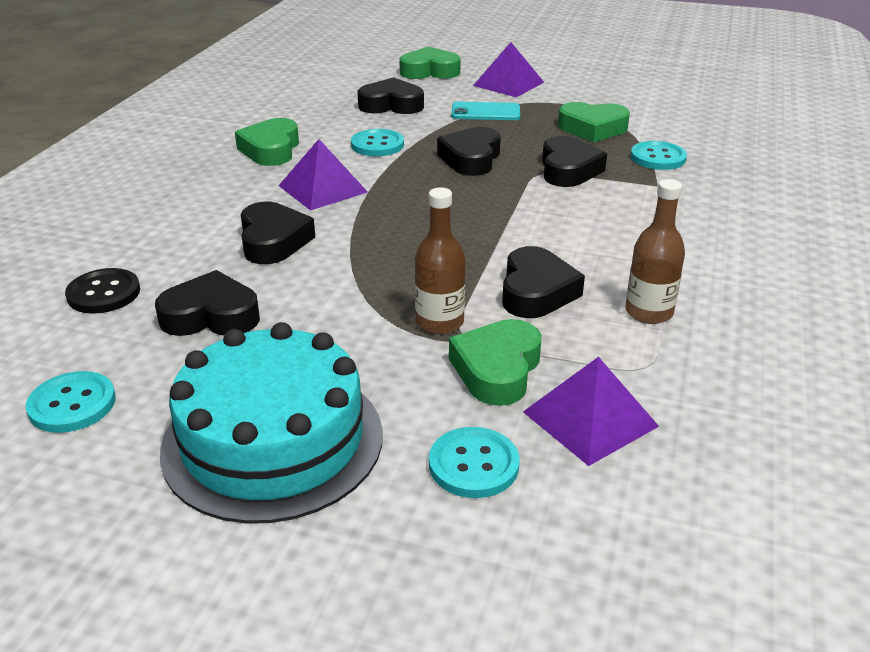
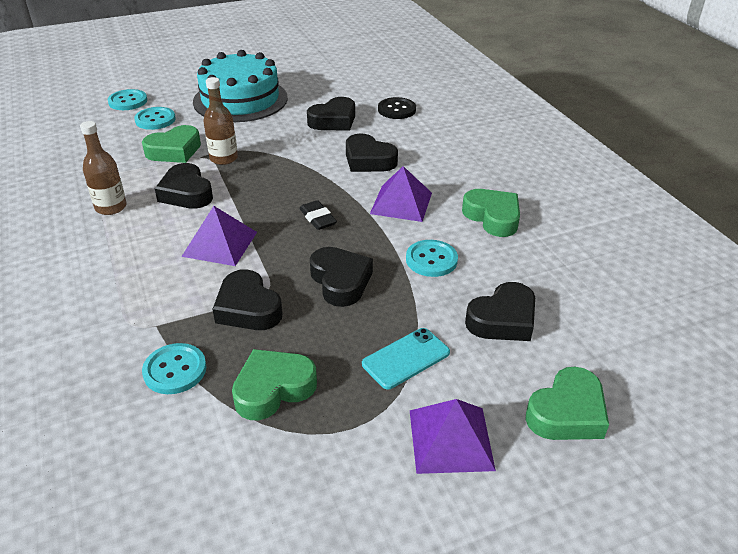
camera: 140 degrees right, 5 degrees up
(72, 404) = (329, 82): turquoise button -> turquoise button (128, 101)
(423, 207) = (317, 218): none -> black eraser
(497, 369) = (174, 151): green heart -> green heart turned 75 degrees clockwise
(590, 418) = (116, 149): purple pyramid -> purple pyramid (220, 244)

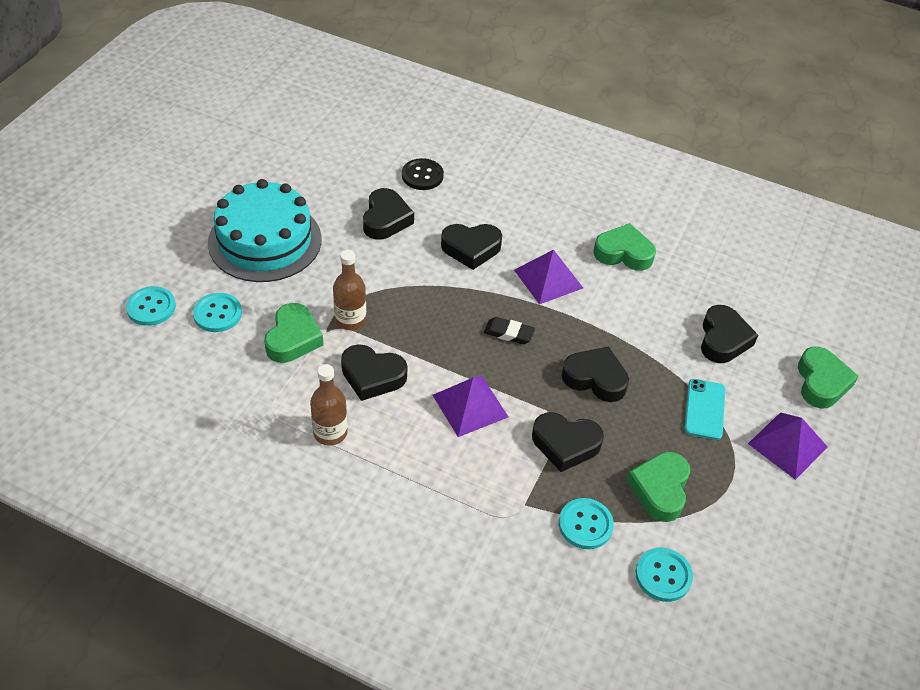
camera: 45 degrees left, 10 degrees up
(431, 260) = (629, 319): turquoise button -> turquoise button (663, 575)

